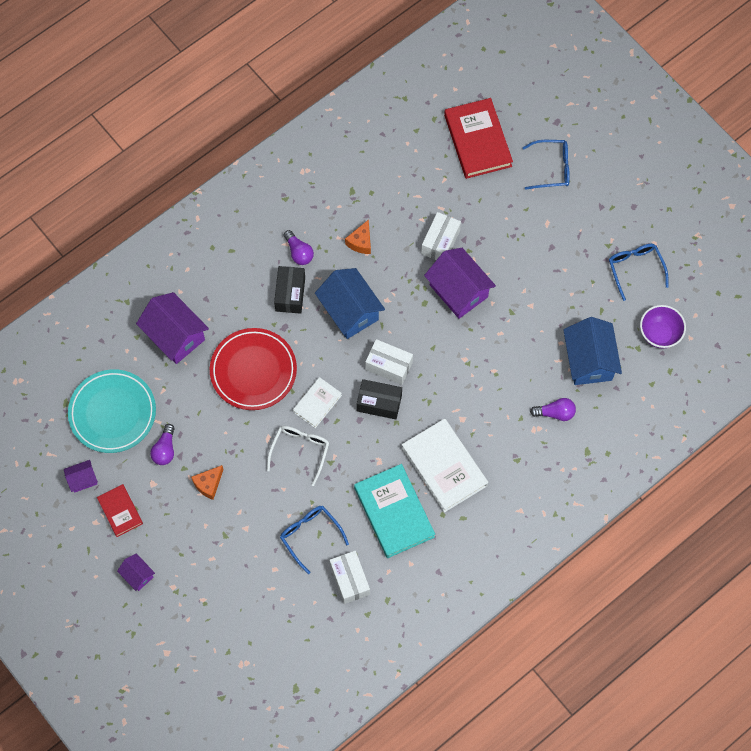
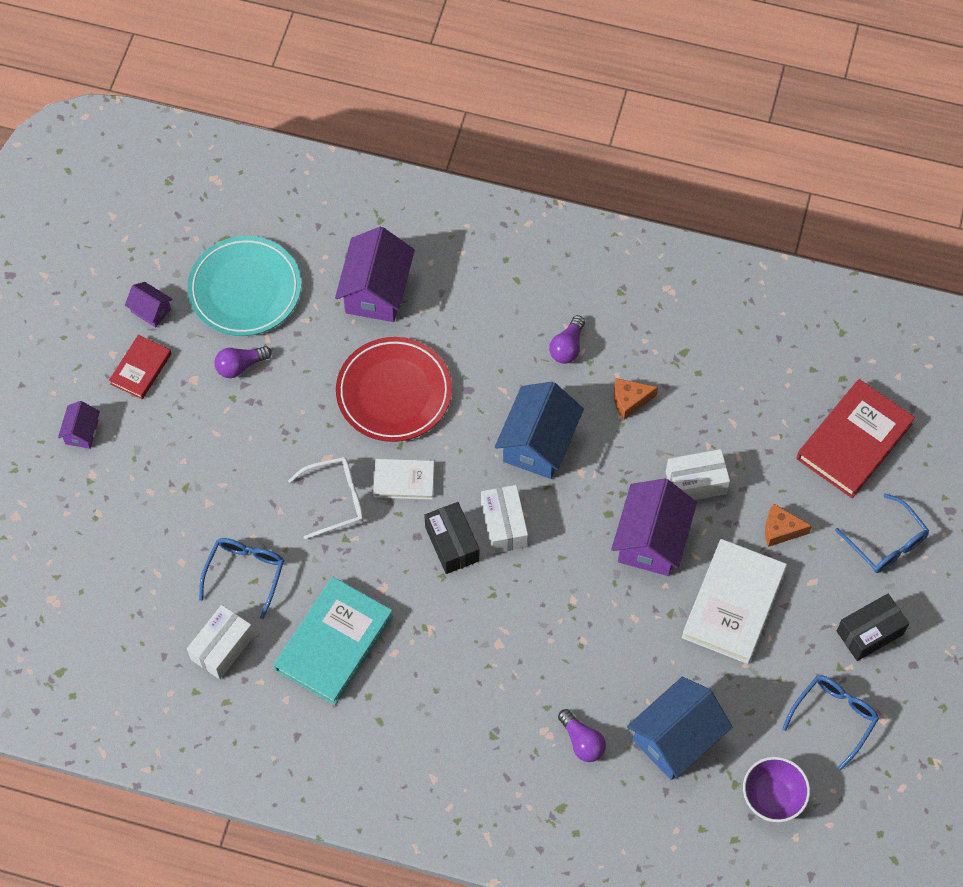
camera: 55 degrees right, 5 degrees down
(208, 484) = (232, 433): orange cheese -> orange cheese (780, 530)
(290, 294) = (511, 370): black box -> black box (869, 633)
(444, 466) = (427, 661): white book -> white book (733, 604)

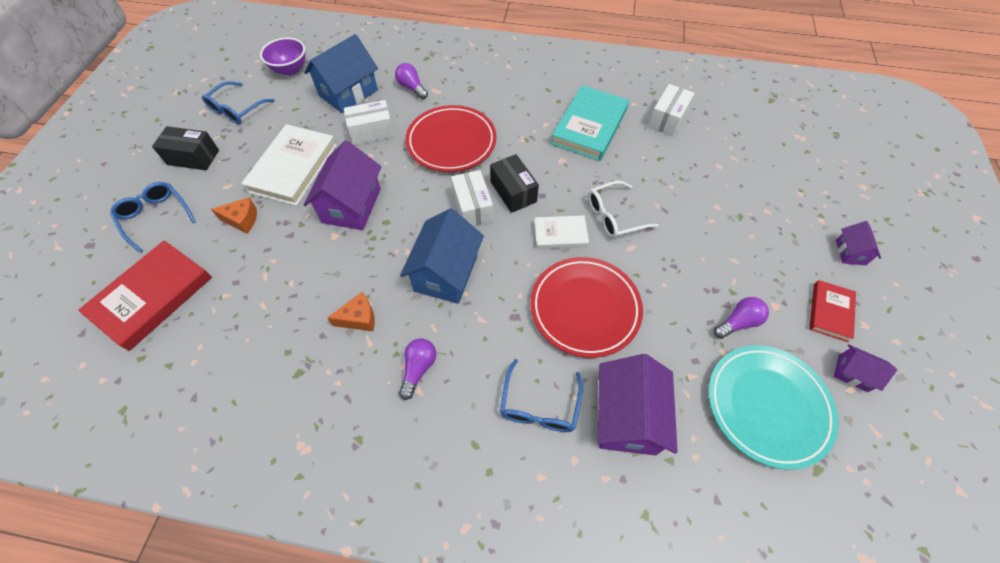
camera: 175 degrees right, 5 degrees down
(245, 573) = (668, 162): blue glasses -> blue glasses (539, 405)
(526, 630) = (451, 142): none -> red plate
(696, 483) = (307, 251): white box -> white box (372, 132)
(869, 633) = (193, 157): black box -> black box turned 45 degrees clockwise

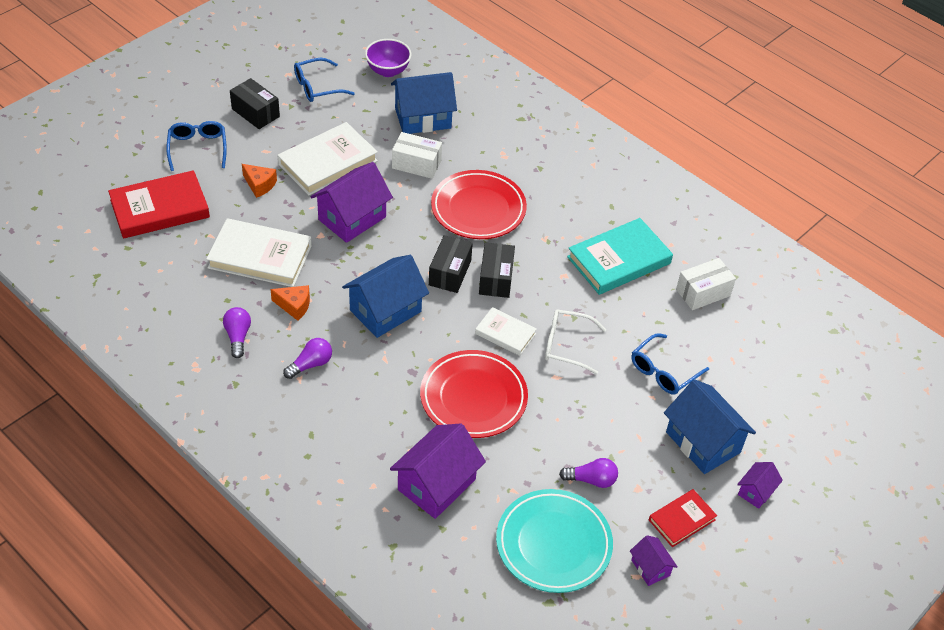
camera: 30 degrees right, 10 degrees down
(290, 288) = (260, 256): none -> white book
(412, 88) = (484, 141): purple light bulb -> purple light bulb (238, 336)
(472, 207) = (450, 273): white box -> black box
(539, 405) = (378, 439): blue glasses -> blue glasses (663, 371)
(779, 235) = (703, 442): none -> blue house

